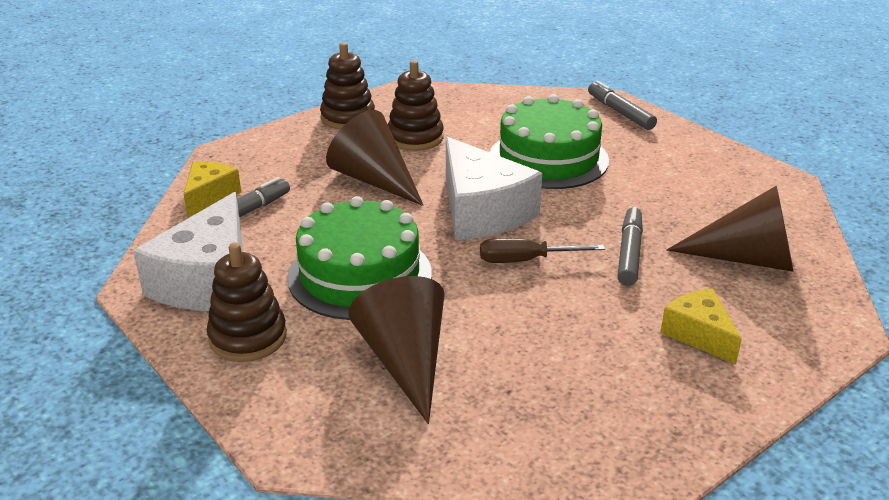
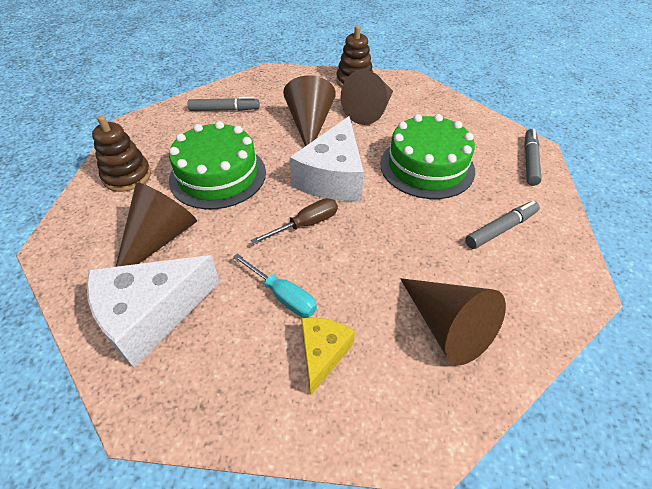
camera: 45 degrees right, 15 degrees up
(208, 281) = (159, 136): white cheese -> white cheese (151, 315)
(209, 196) = (227, 92): yellow cheese -> none
(415, 138) = (370, 111): brown stacking toy -> brown cone
(525, 260) = (306, 224): brown screwdriver -> brown screwdriver turned 105 degrees clockwise
(602, 321) = (283, 296): none -> turquoise screwdriver
(629, 253) = (373, 263): grey marker -> grey marker (501, 229)

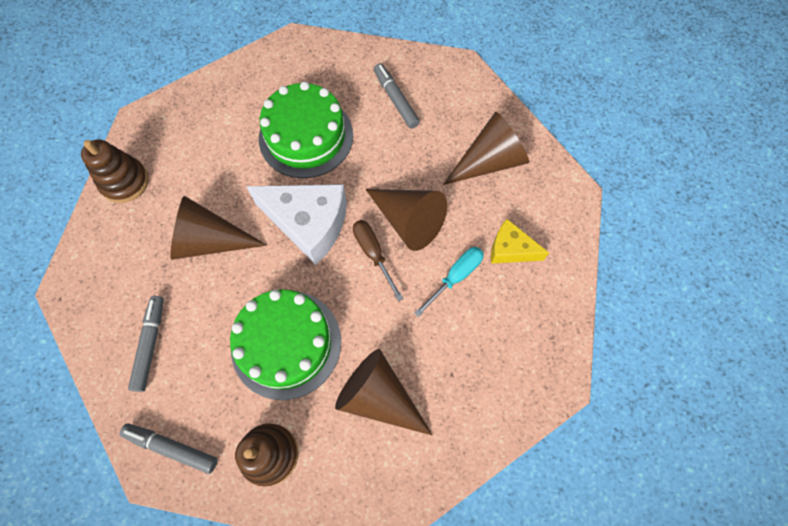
camera: 85 degrees left, 20 degrees up
(151, 315) = (471, 389): white cheese -> none
(370, 111) = (196, 173): brown cone -> brown cone (408, 221)
(529, 161) = (312, 52): grey marker -> grey marker (172, 447)

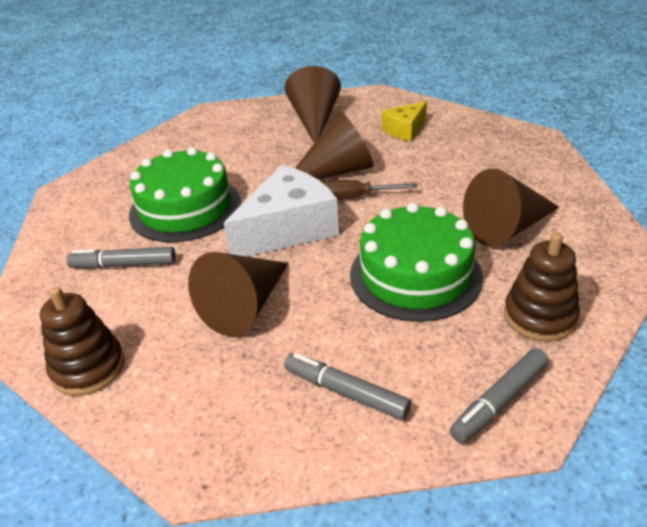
camera: 60 degrees left, 30 degrees down
(395, 100) = (204, 149): grey marker -> grey marker (124, 265)
(455, 277) = (411, 160): turquoise screwdriver -> none

